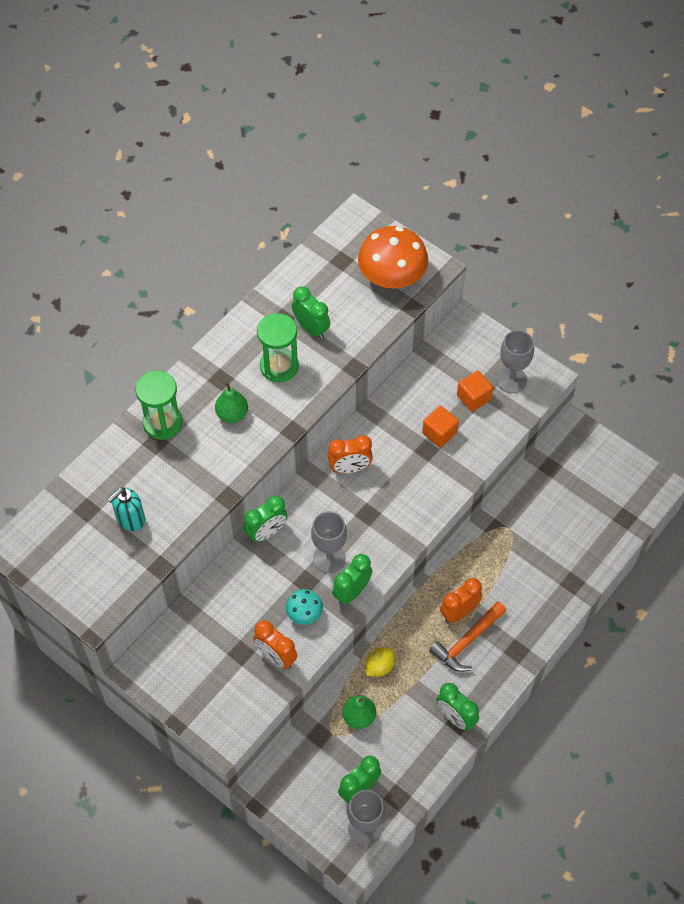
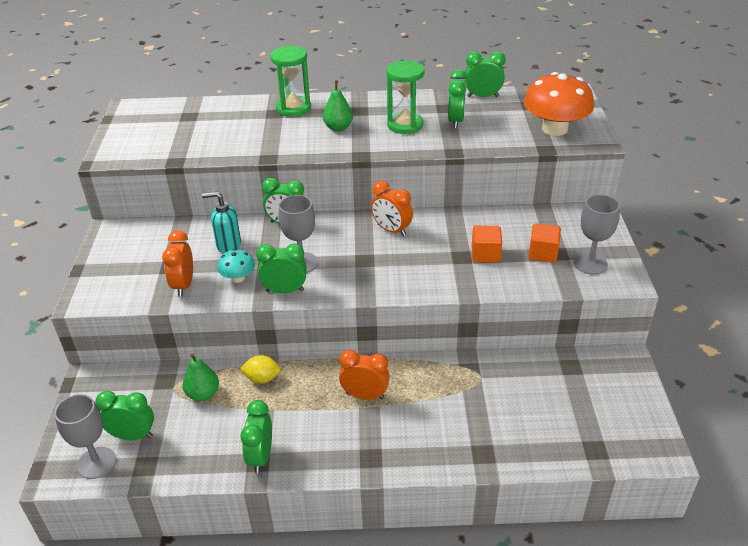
camera: 50 degrees right, 20 degrees down
(130, 519) = (200, 133): turquoise soap dispenser -> turquoise soap dispenser (228, 245)
(294, 279) = (482, 96): none -> green clock
(467, 641) = (343, 418): orange hammer -> none

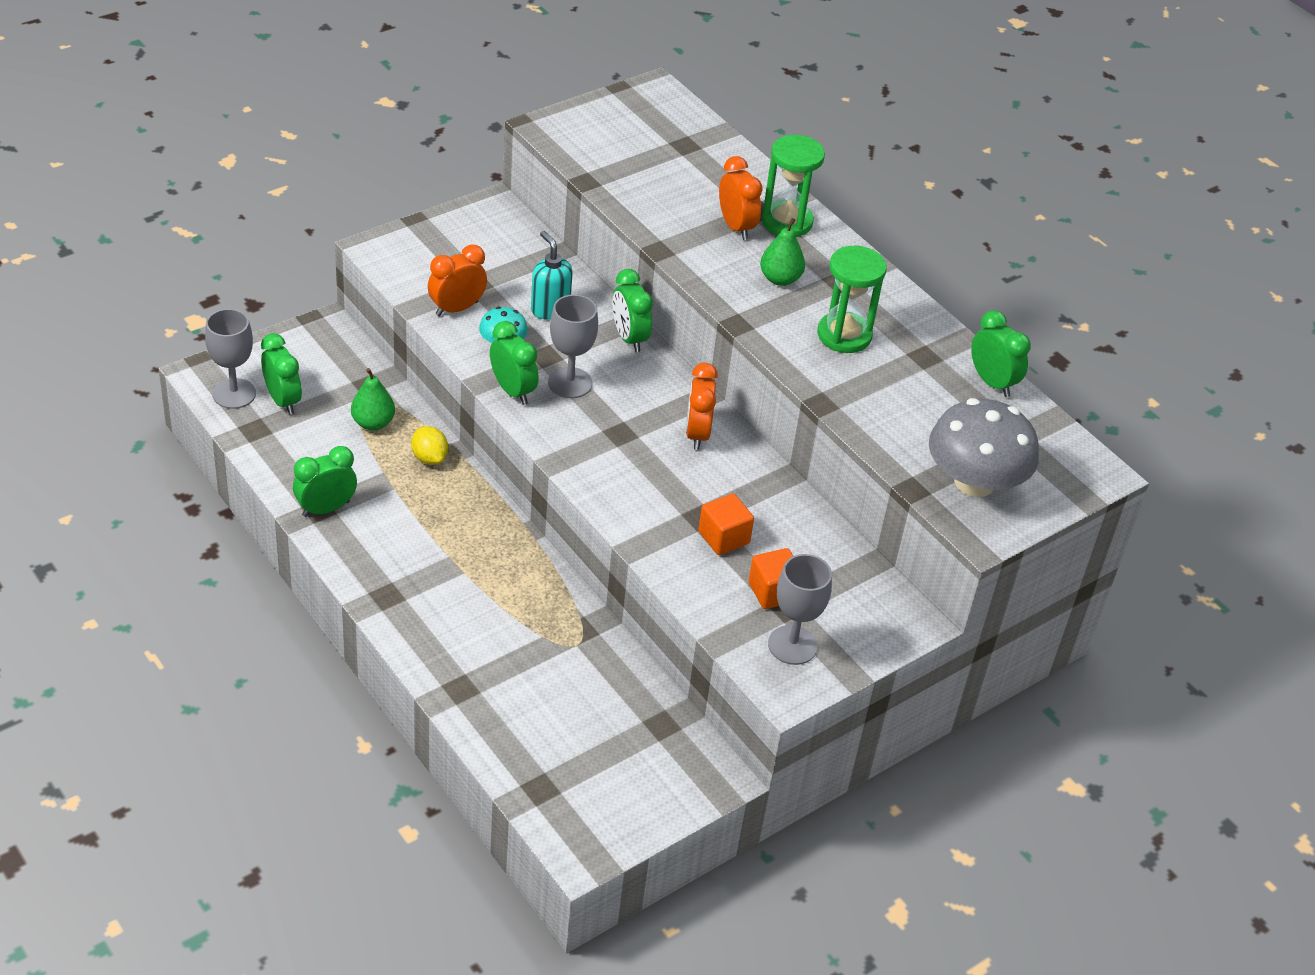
camera: 50 degrees right, 5 degrees up
(365, 395) = (470, 553): orange clock -> orange clock (736, 227)
(456, 121) = (900, 379): green clock -> none
(554, 129) = (974, 482): orange mushroom -> grey mushroom

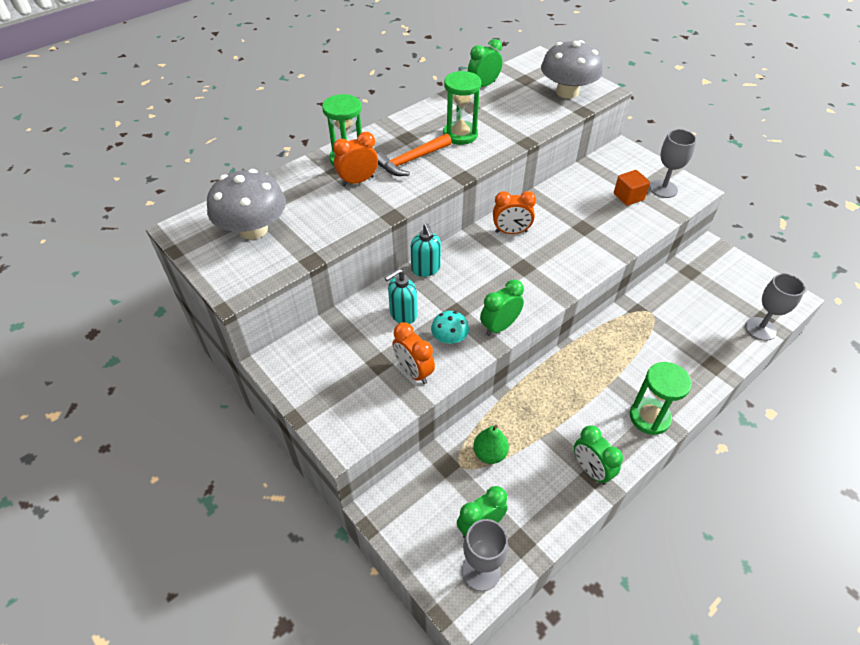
camera: 90 degrees left, 5 degrees up
(387, 586) = (649, 417): none -> green hourglass
(429, 458) = (516, 410): yellow lemon -> none
(570, 383) = (481, 296): grey goblet -> grey goblet (760, 329)
(629, 338) = (426, 269): green clock -> turquoise soap dispenser
(648, 140) = (253, 229): none -> grey mushroom
(724, 538) = (596, 217): orange cube -> none
(780, 279) = (411, 160): green pear -> orange hammer

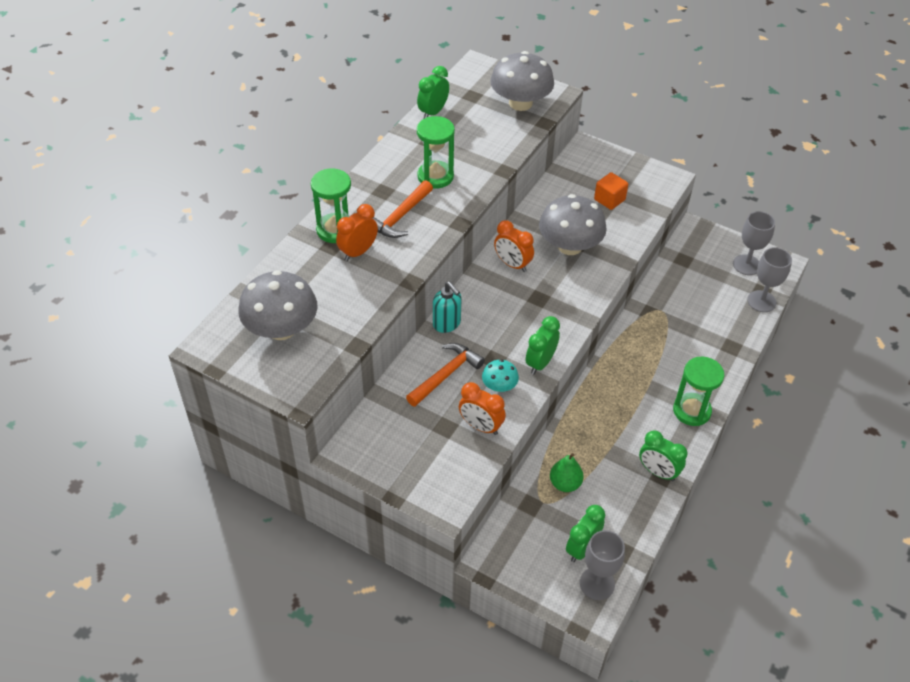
camera: 20 degrees left, 0 degrees up
(403, 314) = (446, 375): turquoise soap dispenser -> orange hammer
(511, 232) = (512, 264): orange clock -> orange clock turned 60 degrees clockwise
(573, 228) = (570, 246): none -> grey mushroom
(663, 189) = (639, 183): grey goblet -> grey goblet (746, 265)

